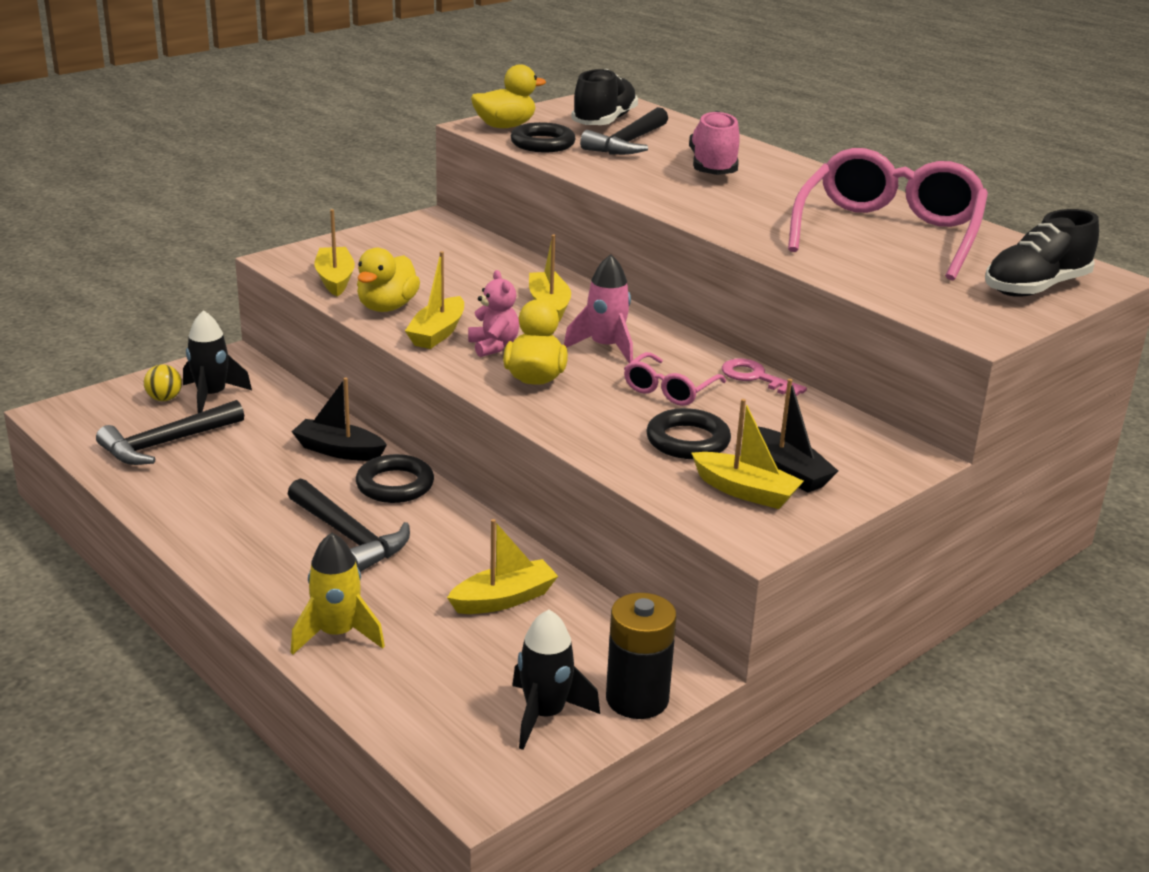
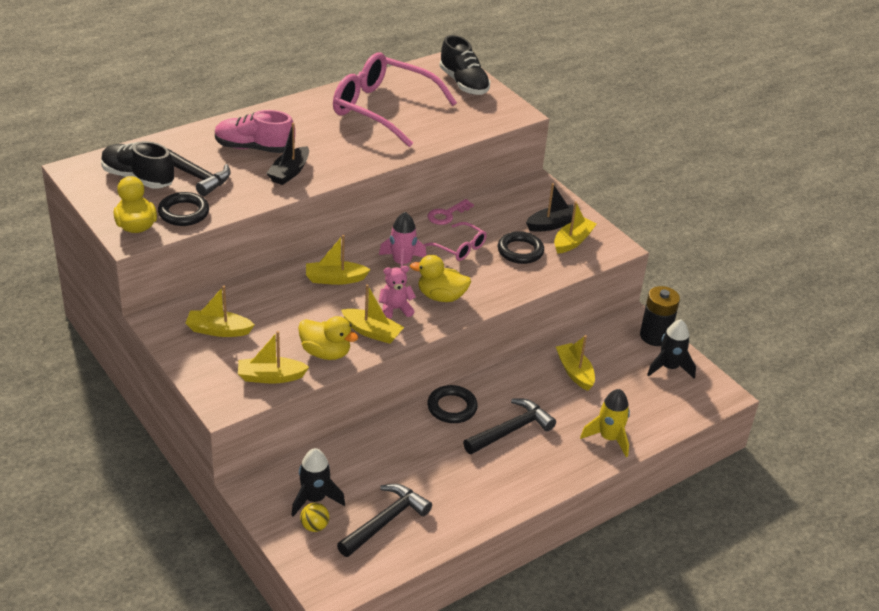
camera: 85 degrees left, 10 degrees up
(166, 443) = (385, 521): black hammer -> black hammer turned 105 degrees counterclockwise
(339, 450) = (405, 432): black boat -> black boat (289, 172)
(420, 248) = (218, 330): none -> yellow boat

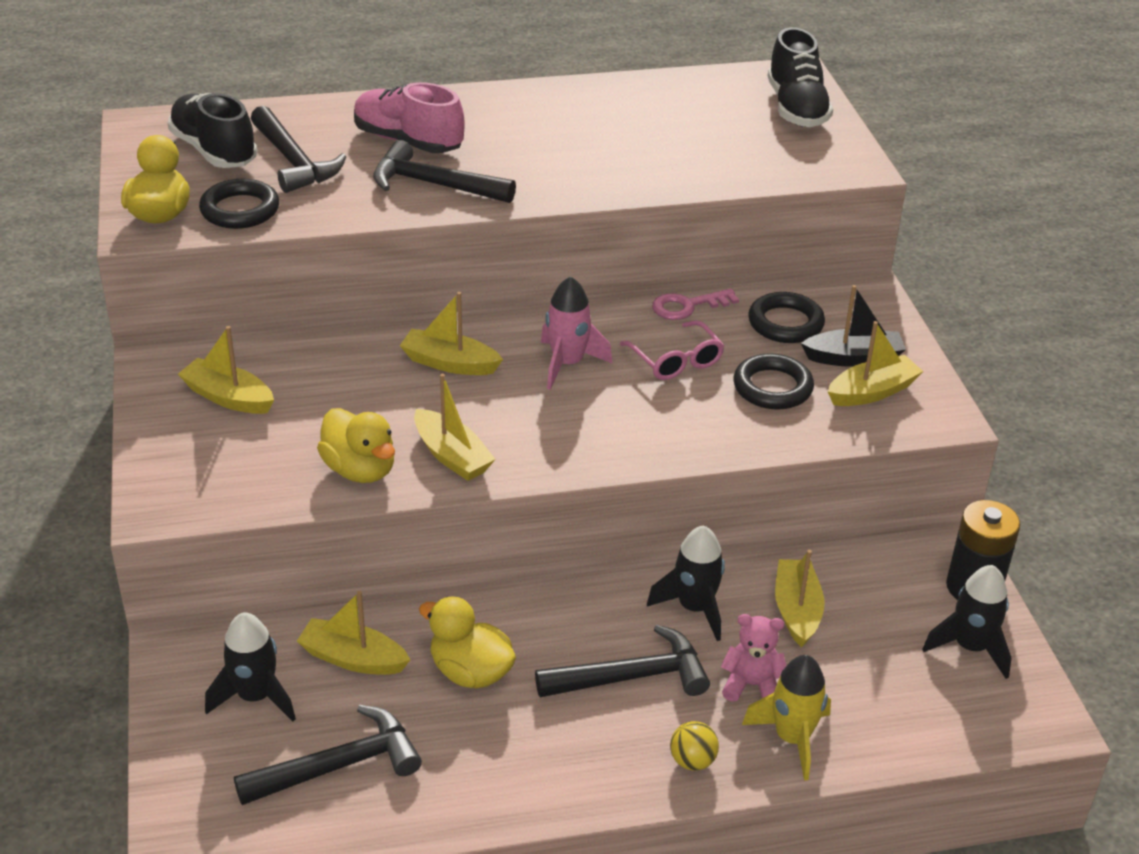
camera: 25 degrees right, 0 degrees up
(270, 377) = (254, 485): yellow boat -> yellow boat (353, 658)
(289, 172) = (434, 184): black boat -> black hammer
(314, 526) = (227, 740): yellow ball -> yellow ball (692, 761)
(383, 109) = (641, 122): pink glasses -> none
(395, 309) = (511, 430): pink teddy bear -> pink teddy bear (752, 685)
(441, 296) = (596, 428): yellow duck -> yellow duck (470, 672)
(452, 407) = (557, 613): black ring -> black ring (785, 323)
(522, 385) = (694, 608): none -> black rocket

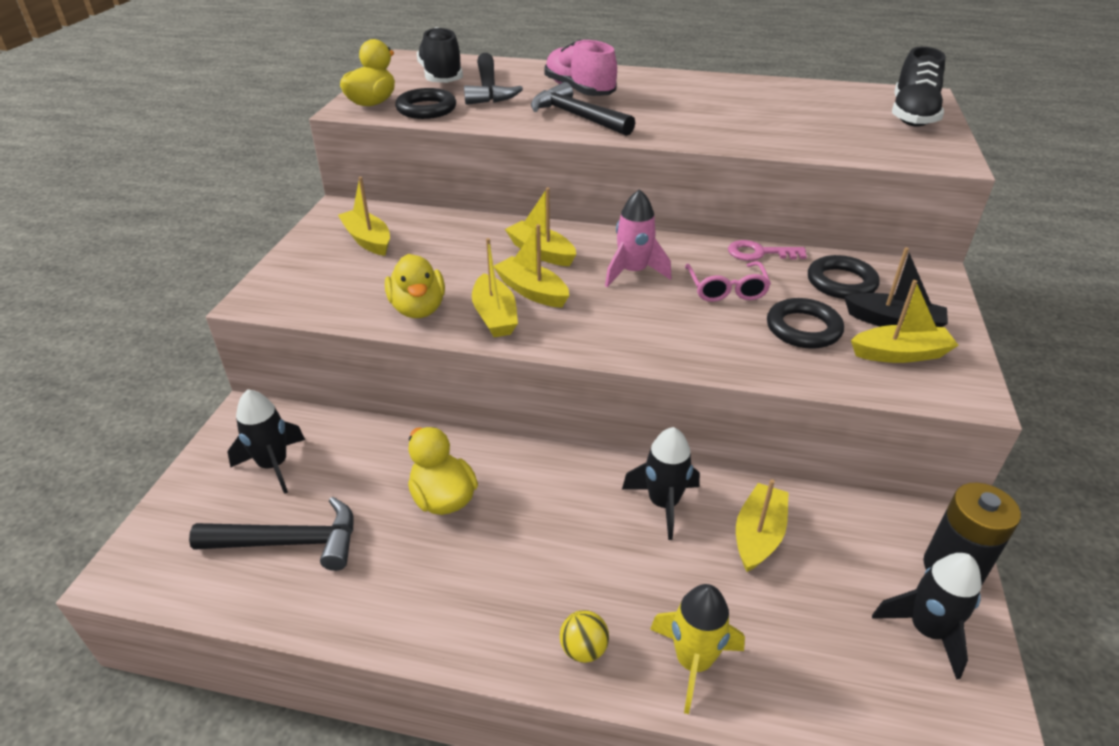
camera: 25 degrees right, 0 degrees up
(353, 658) = (363, 458): yellow boat -> yellow boat (532, 291)
(631, 677) = (573, 547): black hammer -> none
(752, 685) = (680, 593): pink teddy bear -> none

